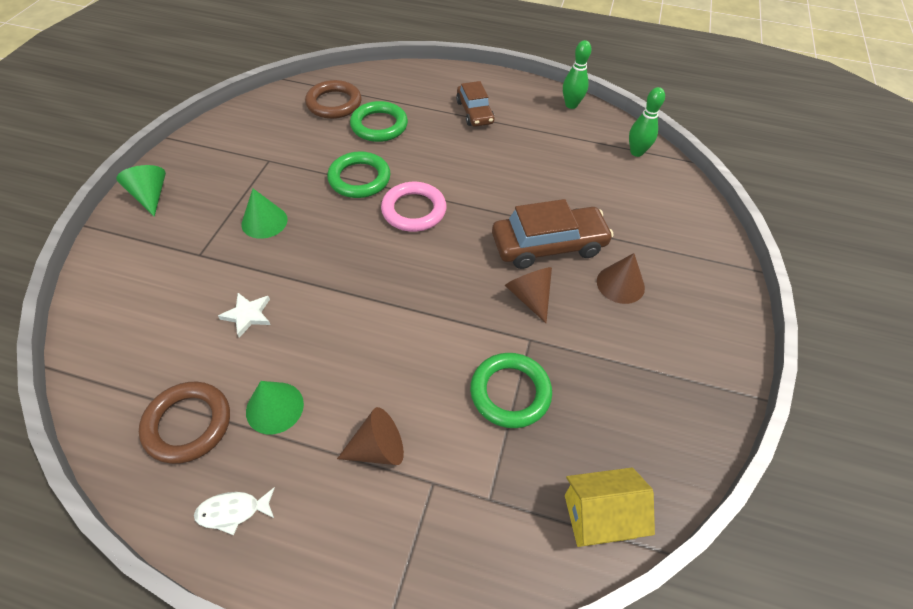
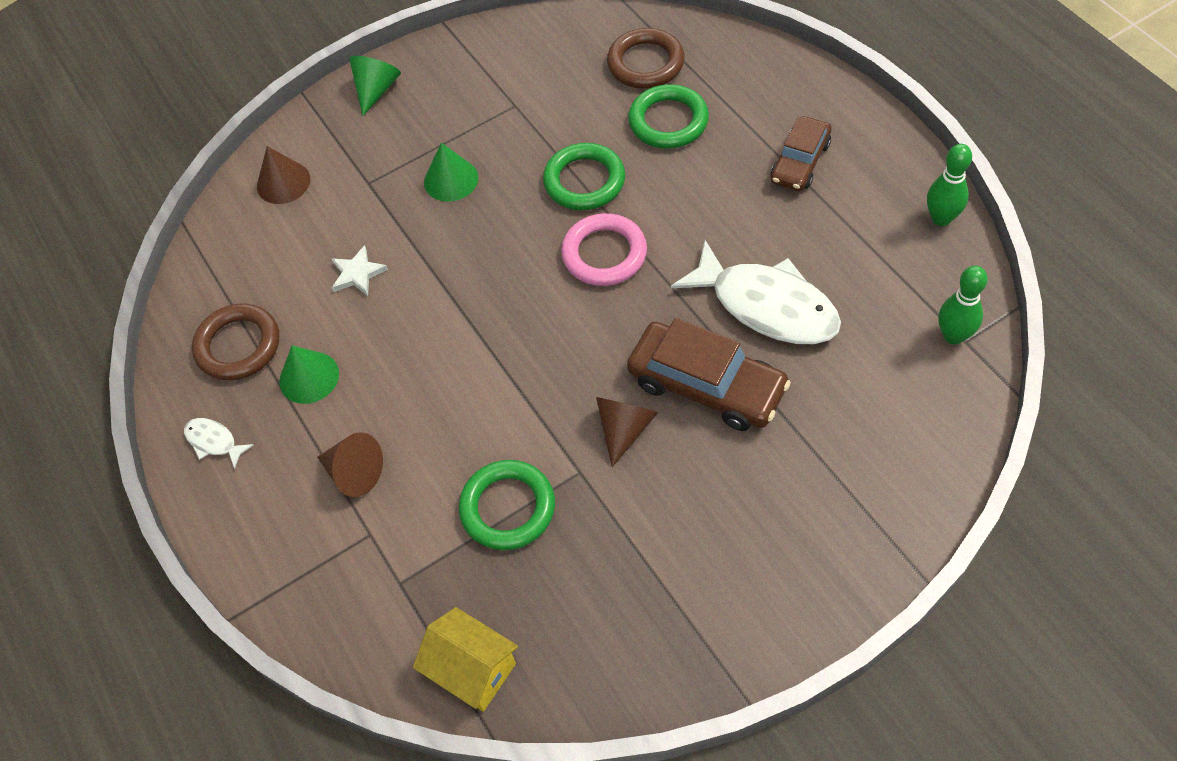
camera: 50 degrees right, 5 degrees up
(534, 187) = (766, 305): none -> white fish
(620, 284) = (737, 481): brown cone -> brown cone (283, 182)

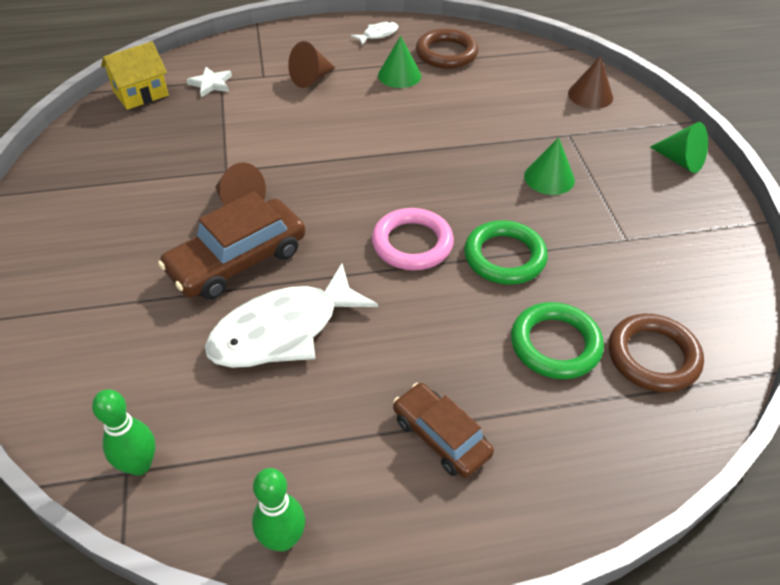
camera: 105 degrees right, 10 degrees down
(357, 274) = (476, 111): white star -> white star (211, 84)
(508, 508) = (229, 132): green ring -> none

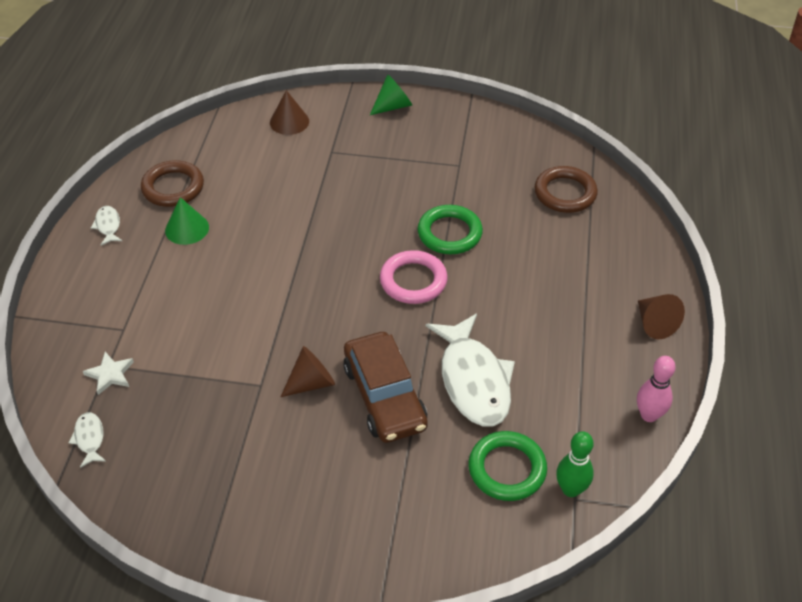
camera: 70 degrees left, 0 degrees up
(141, 93) = (89, 438): yellow house -> white fish
(283, 539) = (649, 415): green bowling pin -> pink bowling pin
(311, 79) = (152, 293): brown cone -> brown cone (654, 323)
(441, 436) = (595, 315): brown car -> none
(549, 178) = (376, 180): green cone -> none
(555, 344) = (539, 235): green ring -> green ring (507, 469)

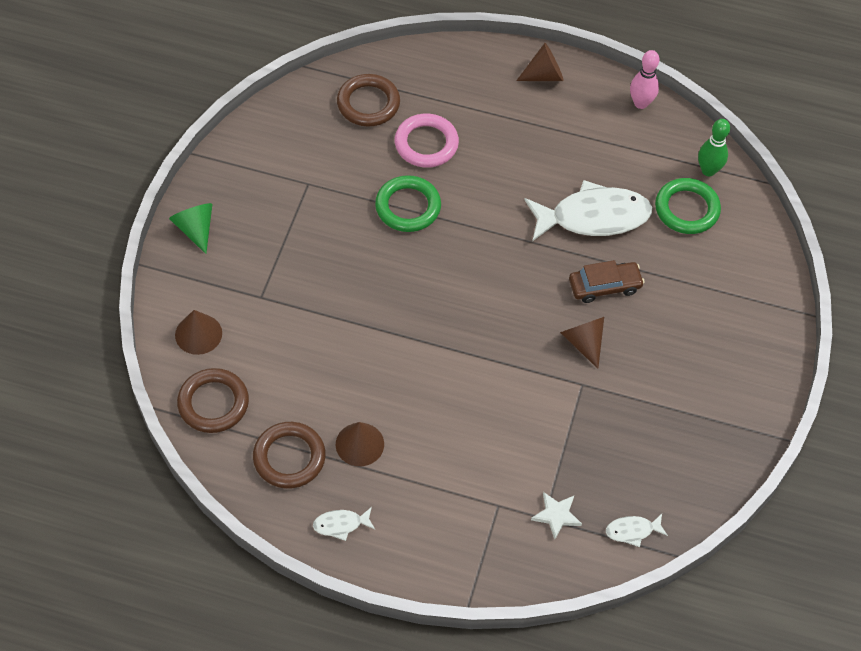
camera: 85 degrees left, 10 degrees up
(187, 228) = (359, 444): green cone -> brown cone
(223, 138) = (213, 403): none -> brown ring
(384, 396) = (604, 286): brown car -> brown car, size x0.63
(413, 281) = (467, 246): pink ring -> pink ring (426, 144)

